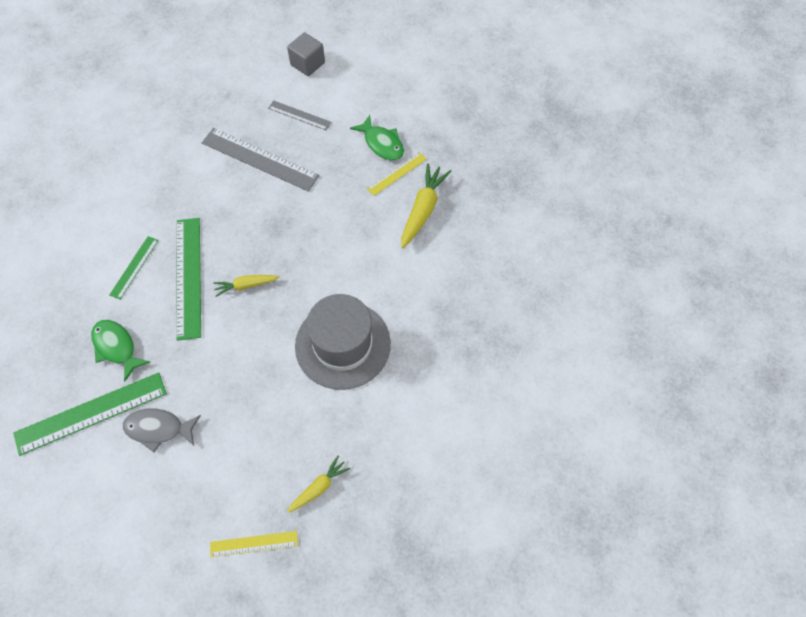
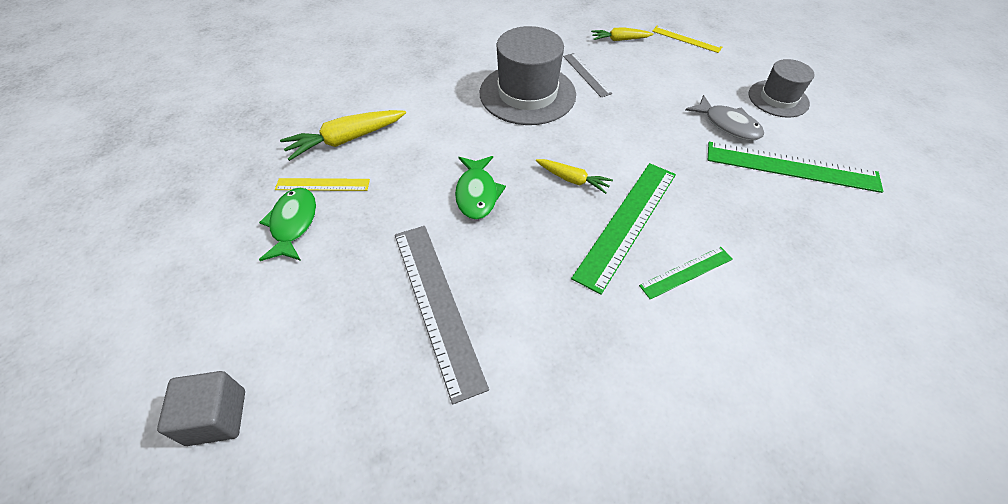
camera: 140 degrees left, 10 degrees down
(116, 347) = (743, 204): green fish -> green fish (477, 193)
(125, 503) = (778, 99): none -> grey hat
(299, 115) = (327, 332): grey ruler -> grey ruler (586, 74)

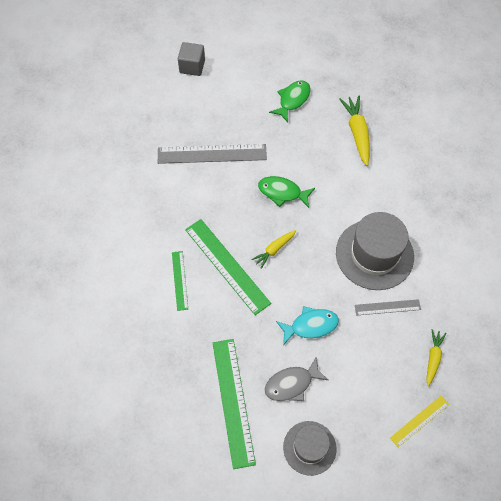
camera: 110 degrees right, 10 degrees up
(293, 224) = (292, 100): green fish -> green fish turned 75 degrees counterclockwise
(322, 184) = (319, 116): yellow ruler -> none
(650, 125) = (310, 325): none -> turquoise fish
(791, 167) = (233, 401): green ruler -> green ruler turned 45 degrees counterclockwise

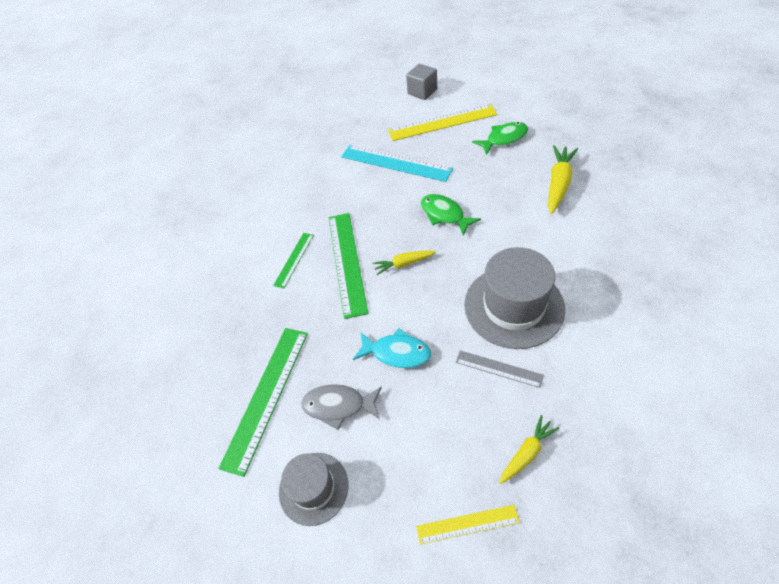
camera: 35 degrees right, 10 degrees down
(212, 154) = (395, 163): grey ruler -> turquoise ruler
(230, 97) = (442, 122): none -> yellow ruler

